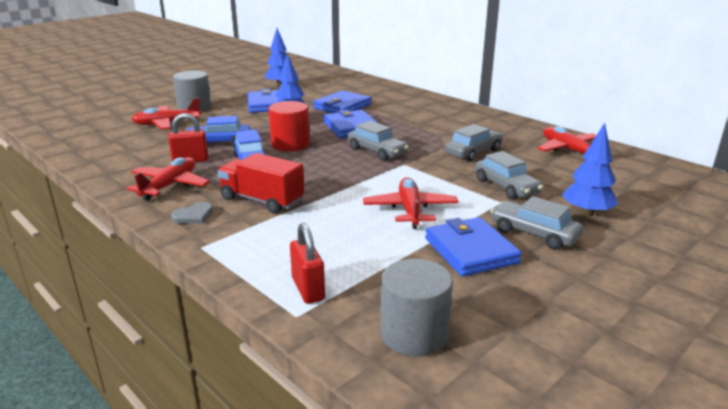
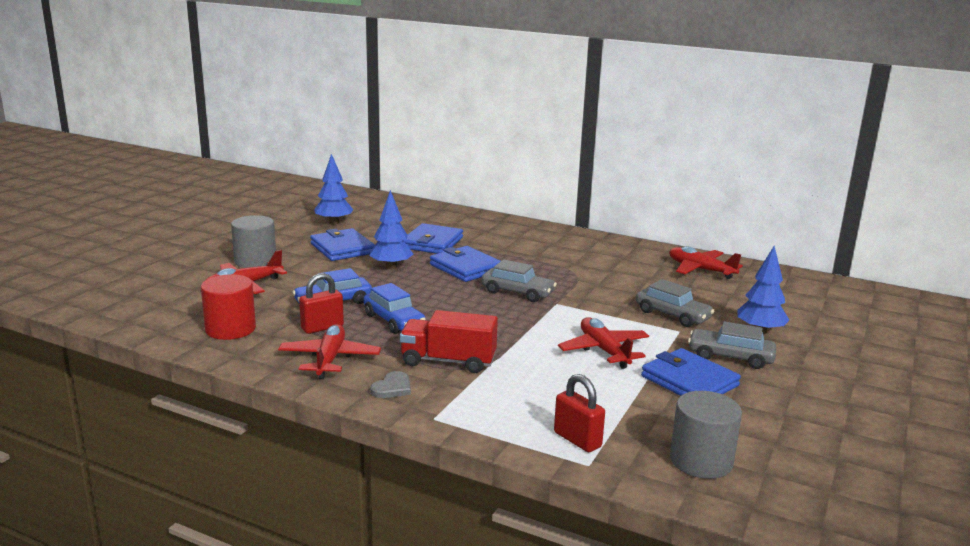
camera: 20 degrees left, 5 degrees down
(290, 144) = (417, 295): red cylinder -> red cylinder (230, 329)
(473, 152) = (614, 282): grey car -> none

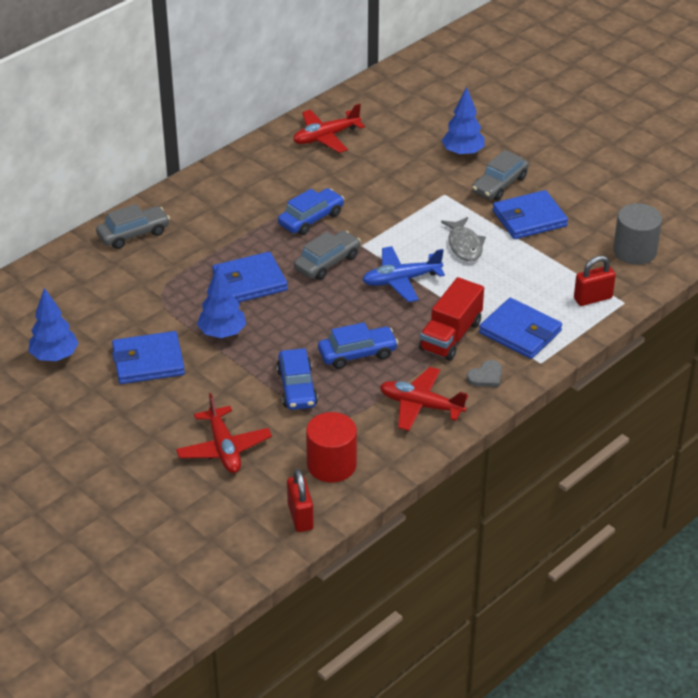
camera: 70 degrees left, 20 degrees up
(255, 261) = (154, 434): grey cylinder -> none
(322, 327) = (353, 402): red padlock -> red padlock (300, 516)
(392, 388) = (486, 376): grey heart -> grey heart turned 90 degrees clockwise
(432, 243) = (165, 291): blue wallet -> blue wallet (520, 332)
(519, 327) = (401, 280): none -> blue plane
(574, 279) = (311, 219): none -> blue car
(604, 350) = (464, 245): red plane -> grey fish
(672, 315) = (414, 187): grey car -> grey car (133, 234)

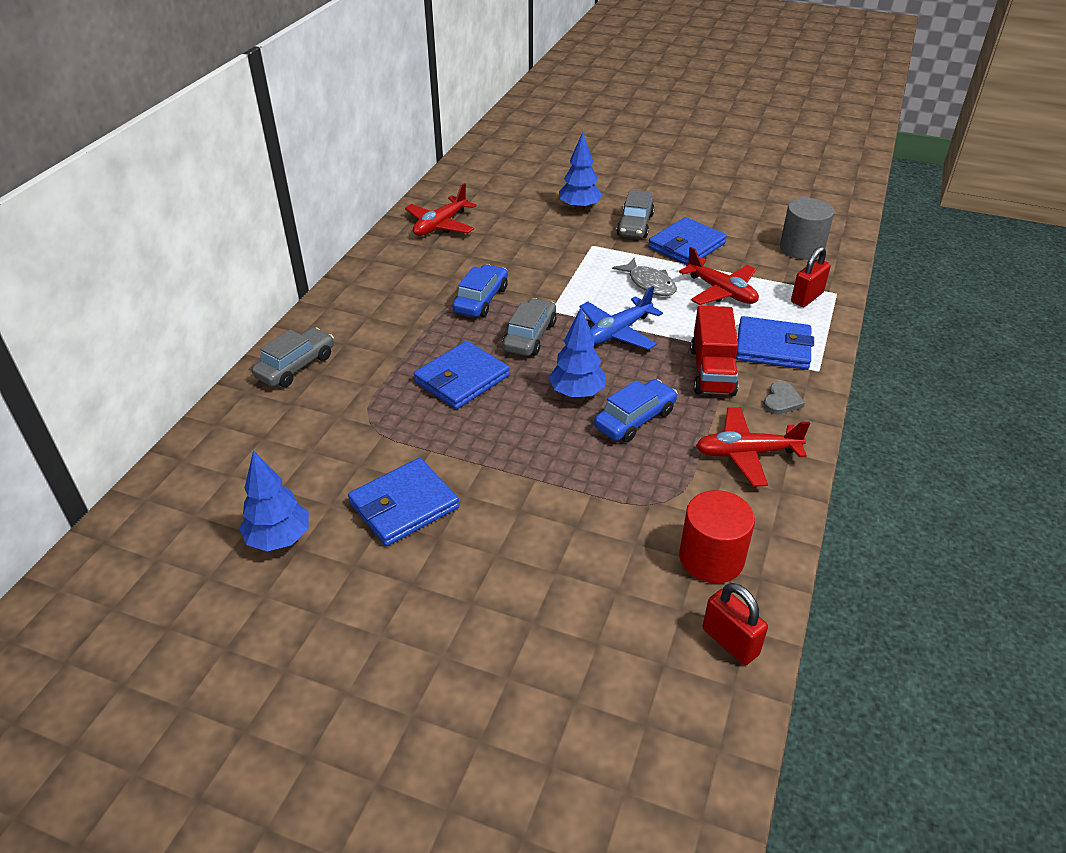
camera: 25 degrees left, 0 degrees up
(222, 333) = (471, 444): blue tree -> blue tree (577, 393)
(224, 448) = (571, 585): red plane -> red plane (721, 291)
(297, 387) = (600, 478): blue car -> none

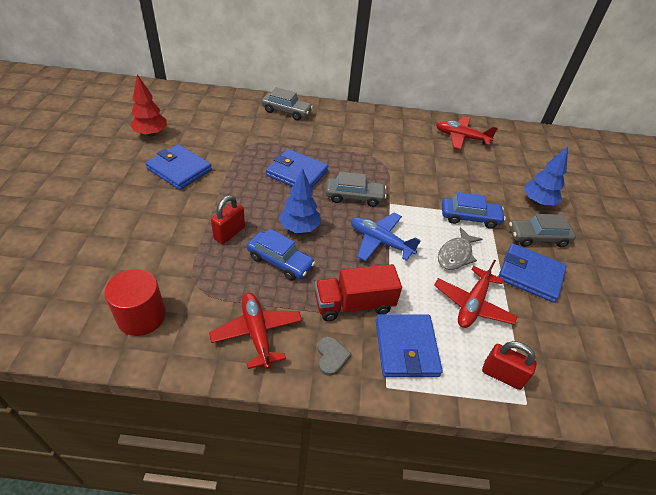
camera: 70 degrees right, 5 degrees up
(279, 539) = (151, 133): blue tree -> red tree
(481, 300) = (385, 169): blue car -> blue car (469, 217)
(730, 642) = (64, 331): red padlock -> red padlock (229, 233)
(781, 400) = (331, 356): grey heart -> grey heart turned 105 degrees counterclockwise
(801, 248) = (591, 369): grey cylinder -> none

